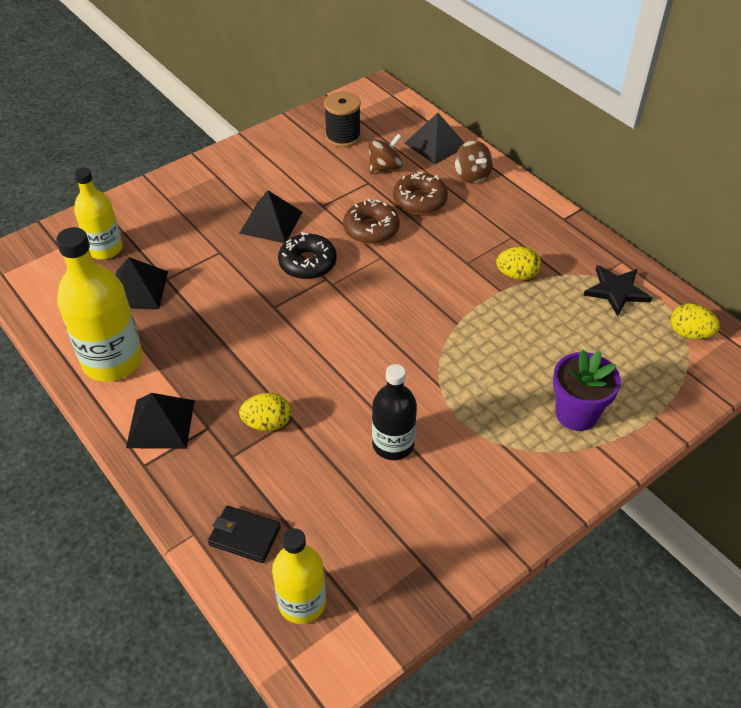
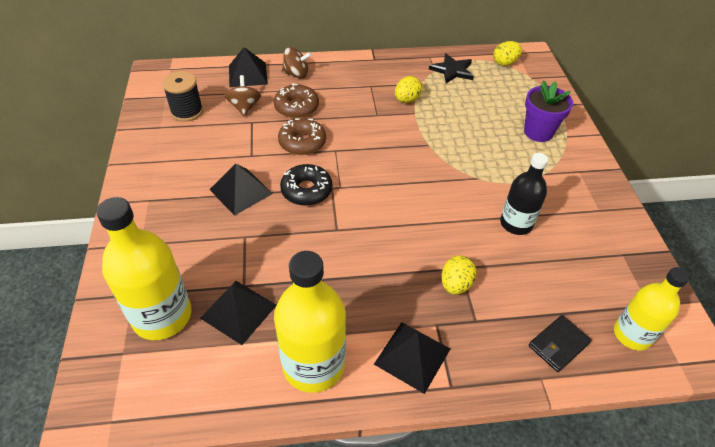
camera: 60 degrees left, 0 degrees up
(105, 249) = (162, 316): yellow bottle -> yellow bottle, size x1.55

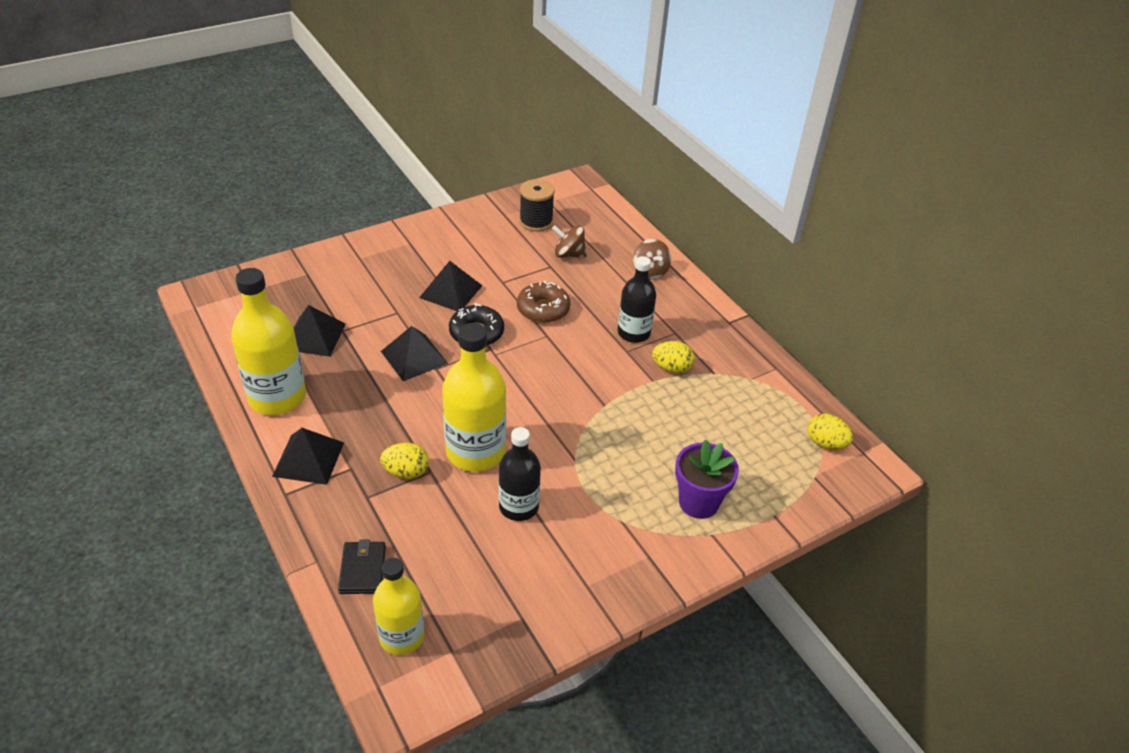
camera: 65 degrees right, 5 degrees down
(162, 316) = (293, 296): yellow bottle -> yellow bottle (475, 452)
(244, 107) = (569, 254): brown spinning top -> brown spinning top turned 135 degrees counterclockwise
(248, 74) = (622, 239): black pyramid -> black pyramid (414, 357)
(296, 107) = (595, 288): brown donut -> none
(359, 105) = (634, 333): none -> black bottle
(452, 70) = (763, 395): black star -> none
(558, 345) = (362, 570): black wallet -> black wallet turned 60 degrees clockwise

